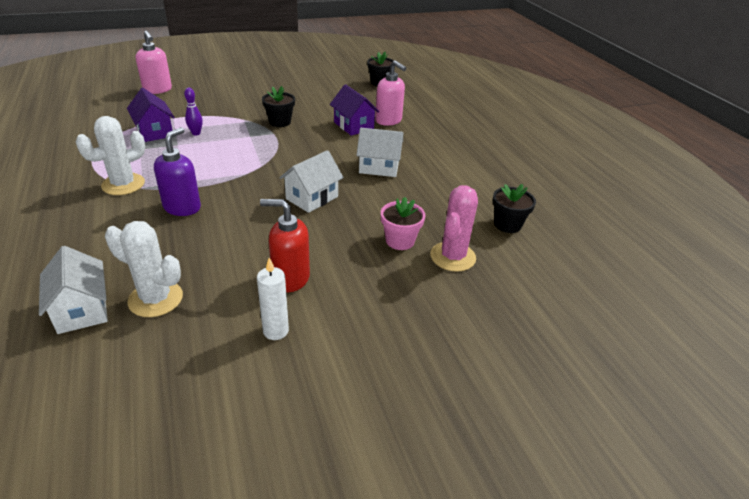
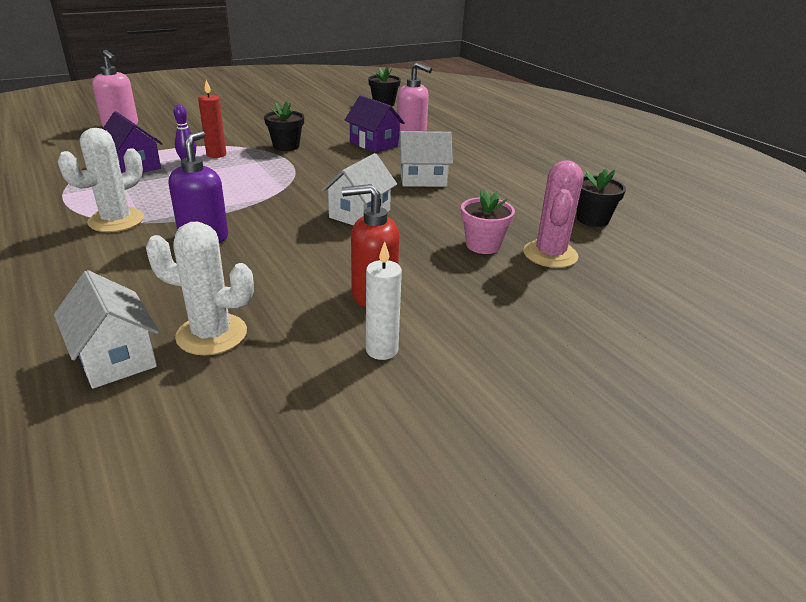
camera: 10 degrees left, 5 degrees down
(221, 126) = (216, 154): none -> red candle

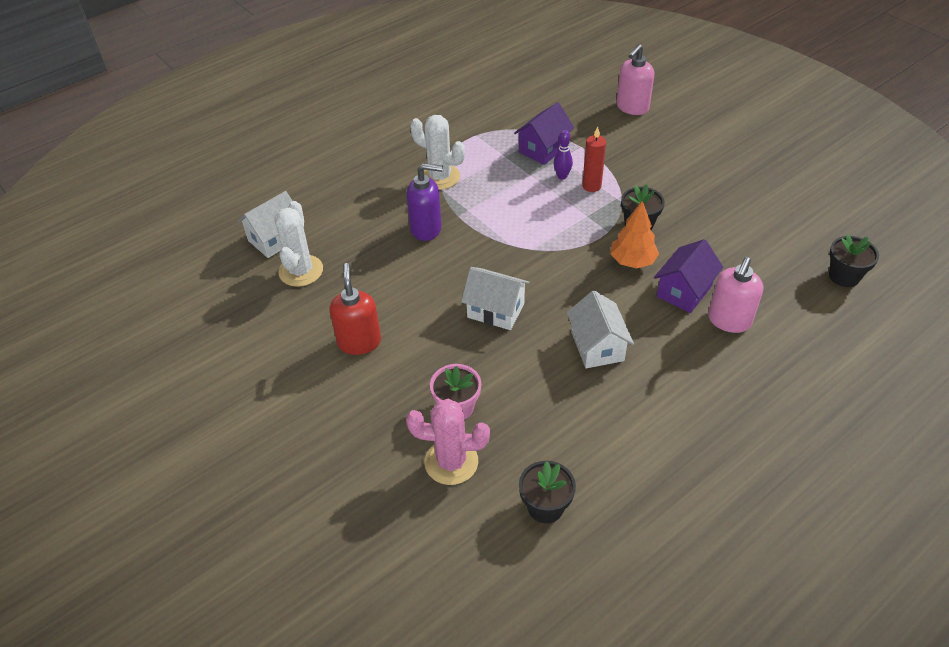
camera: 85 degrees right, 15 degrees up
(329, 154) = (632, 261): none -> orange tree
(382, 350) = (290, 357): white candle -> none

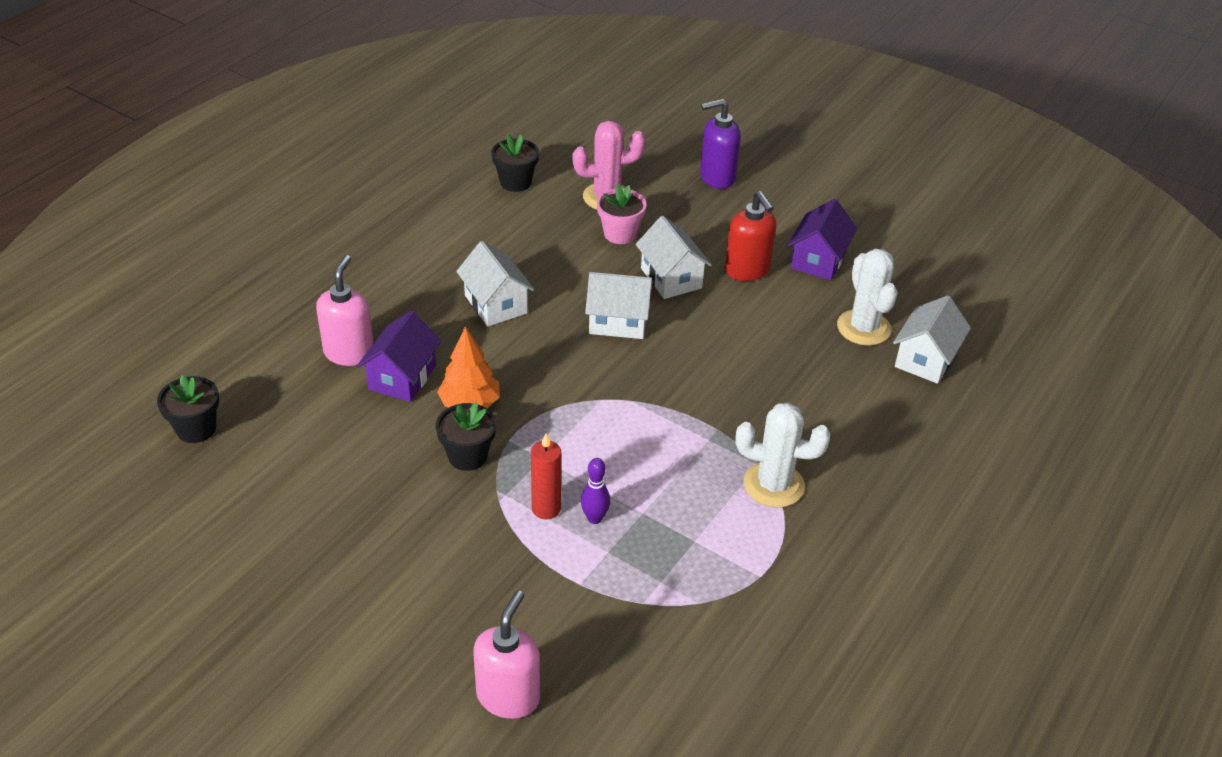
camera: 160 degrees right, 5 degrees down
(426, 229) = (748, 403): purple soap dispenser -> purple soap dispenser (717, 177)
(431, 346) = (671, 278): none -> white house
(543, 149) = (640, 566): purple house -> purple house (818, 260)

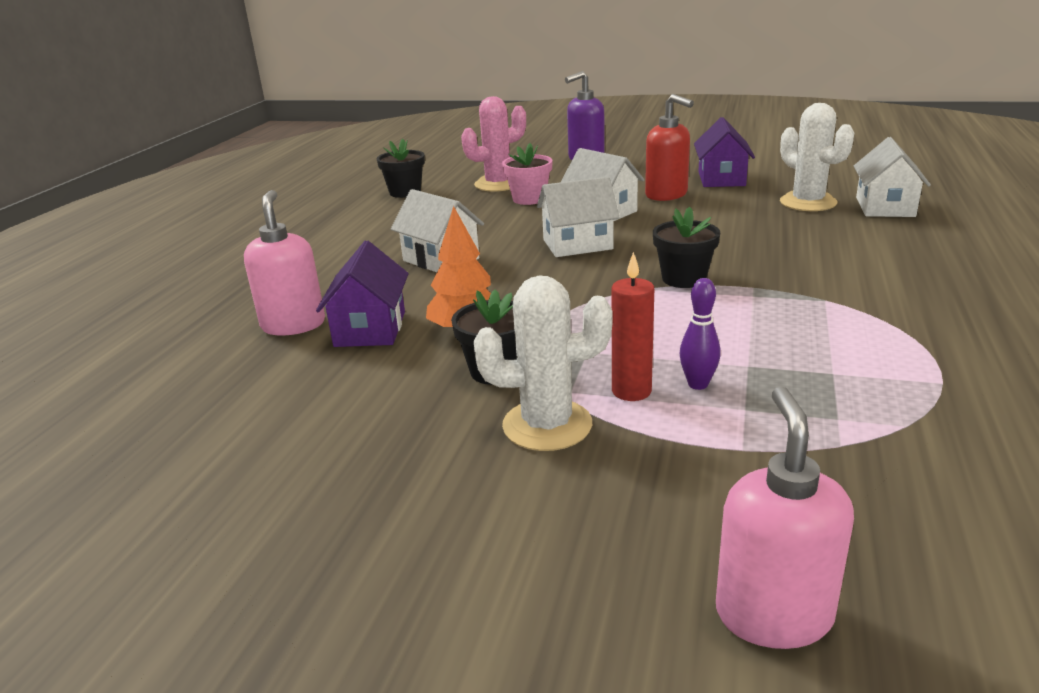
camera: 15 degrees left, 15 degrees down
(196, 429) = (107, 434): black flower pot -> black flower pot (684, 279)
(773, 485) = (860, 310): white cactus -> white cactus (547, 425)

